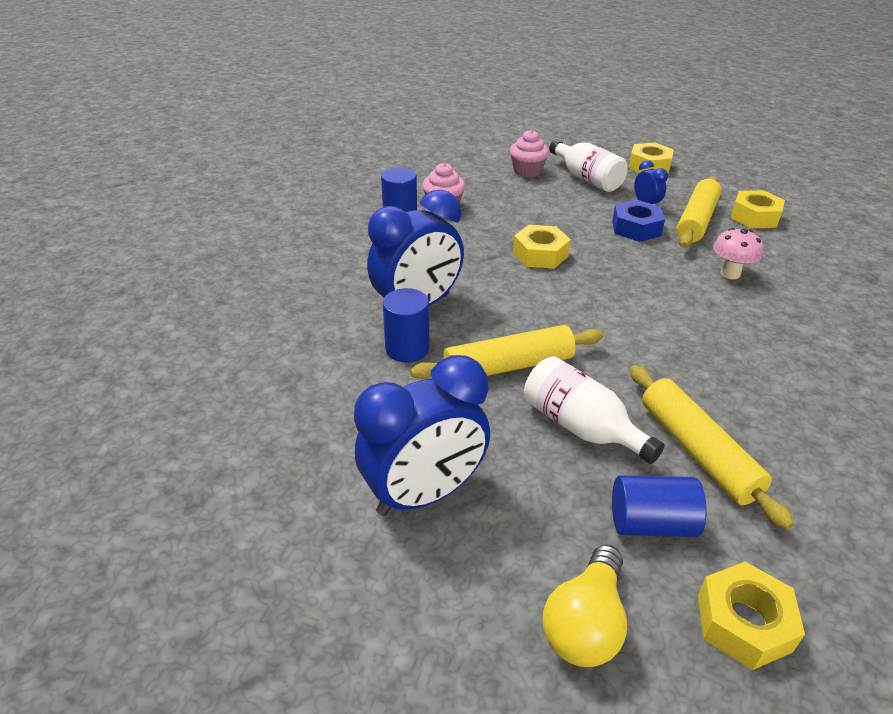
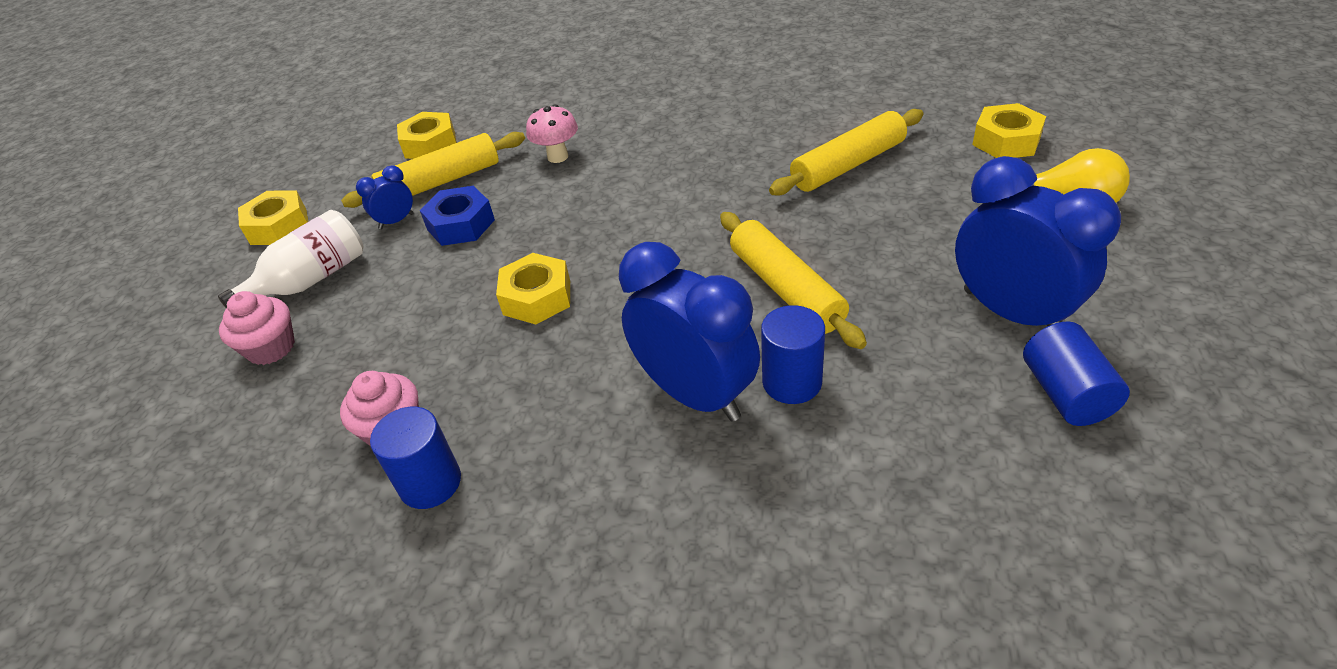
camera: 95 degrees left, 5 degrees up
(581, 427) = (855, 228): white bottle -> none
(651, 523) = (946, 182): blue cylinder -> blue cylinder (1065, 393)
(696, 221) = (441, 182): yellow rolling pin -> yellow rolling pin turned 45 degrees counterclockwise

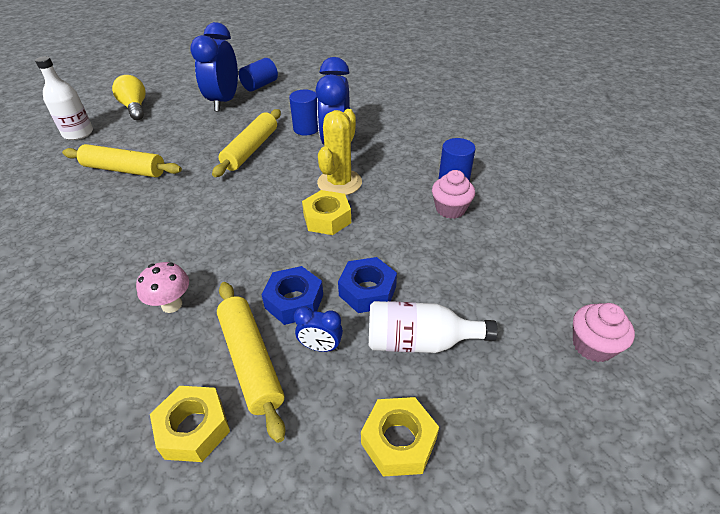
camera: 135 degrees left, 0 degrees up
(271, 348) = (479, 303): pink cupcake -> pink cupcake (592, 345)
(401, 276) = (367, 291): none -> blue nut
(441, 182) = (251, 361): yellow rolling pin -> yellow rolling pin turned 45 degrees clockwise
(591, 345) = (339, 183): none -> yellow cactus
(1006, 141) = (78, 133): yellow nut -> white bottle

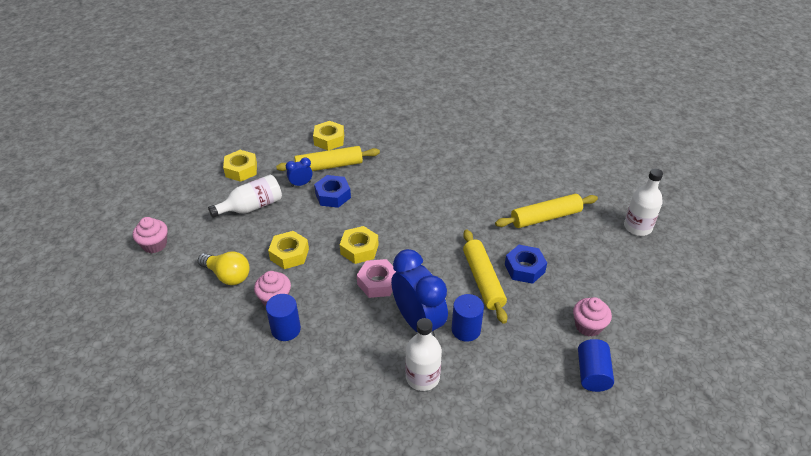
camera: 145 degrees right, 0 degrees up
(135, 108) = (649, 274): yellow light bulb -> yellow light bulb (228, 275)
(172, 305) = (394, 167): pink mushroom -> none
(224, 102) = (588, 326): blue clock -> pink cupcake
(251, 361) = (329, 166): yellow rolling pin -> yellow rolling pin turned 45 degrees counterclockwise
(339, 183) = (378, 283): yellow cactus -> pink nut
(367, 118) = (422, 377): none -> white bottle
(367, 291) = (296, 218): blue nut -> blue nut (524, 268)
(407, 247) = (289, 254): none -> yellow nut

